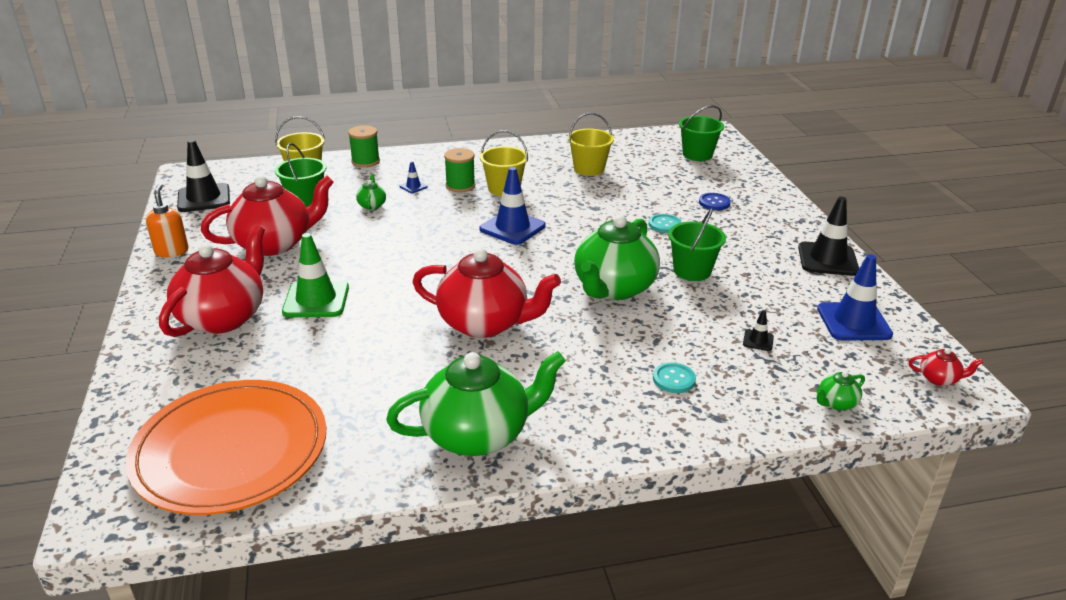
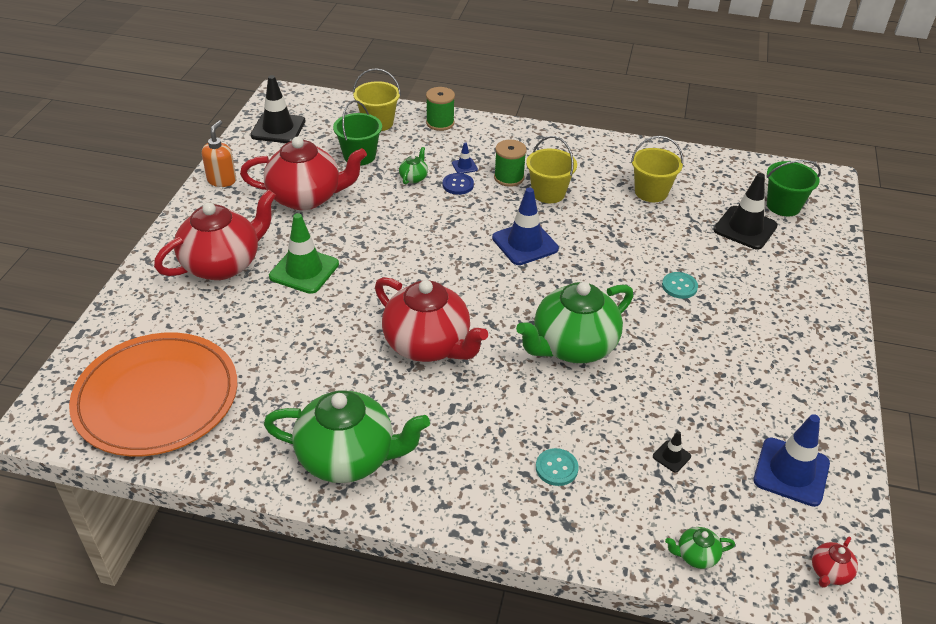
camera: 25 degrees right, 10 degrees up
(692, 271) = (666, 352): green bucket -> none
(714, 203) = (754, 275): blue button -> blue button (458, 185)
(827, 259) = (825, 386): black traffic cone -> black traffic cone (745, 228)
(939, 379) = (829, 572): red teapot -> red teapot turned 90 degrees clockwise

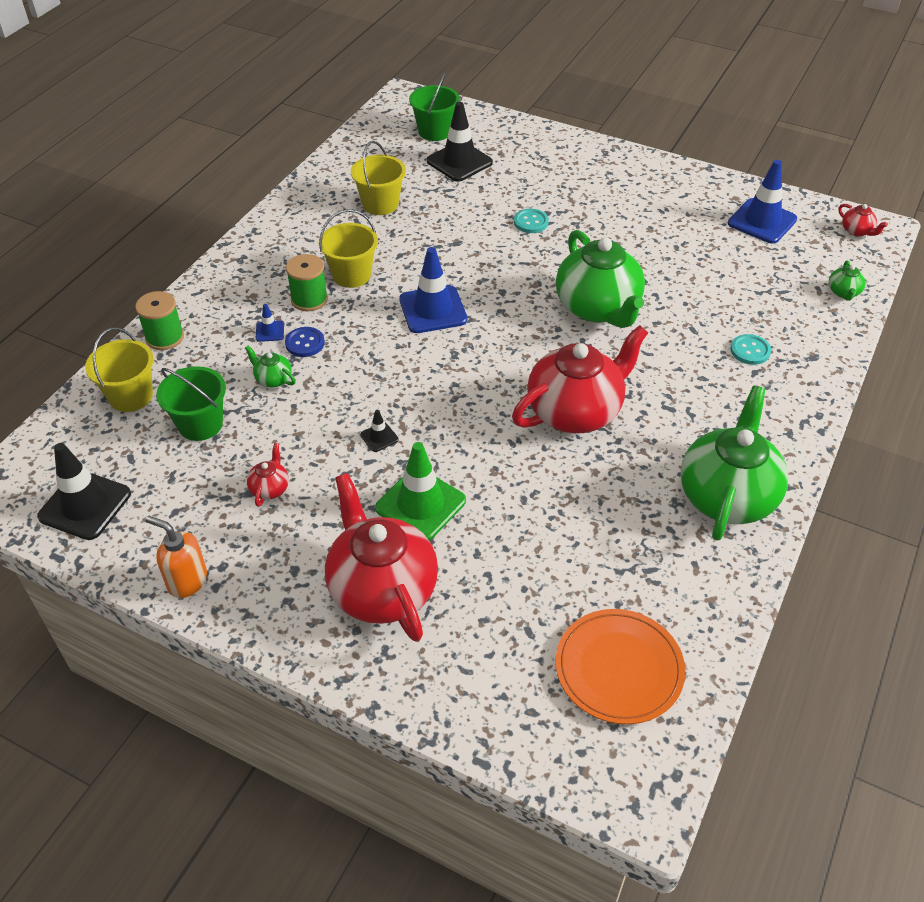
camera: 75 degrees left, 5 degrees up
(157, 398) = (619, 668): orange plate -> orange plate, size x0.63
(306, 197) = (270, 488): red teapot -> red teapot, size x0.41
(671, 456) = (741, 280): black traffic cone -> black traffic cone (379, 437)

